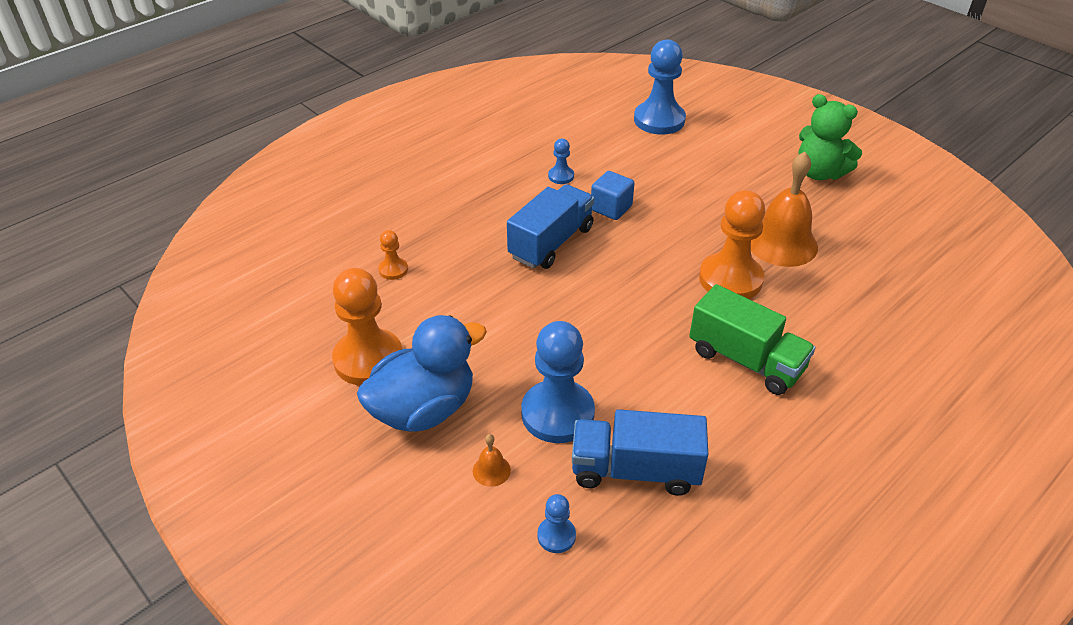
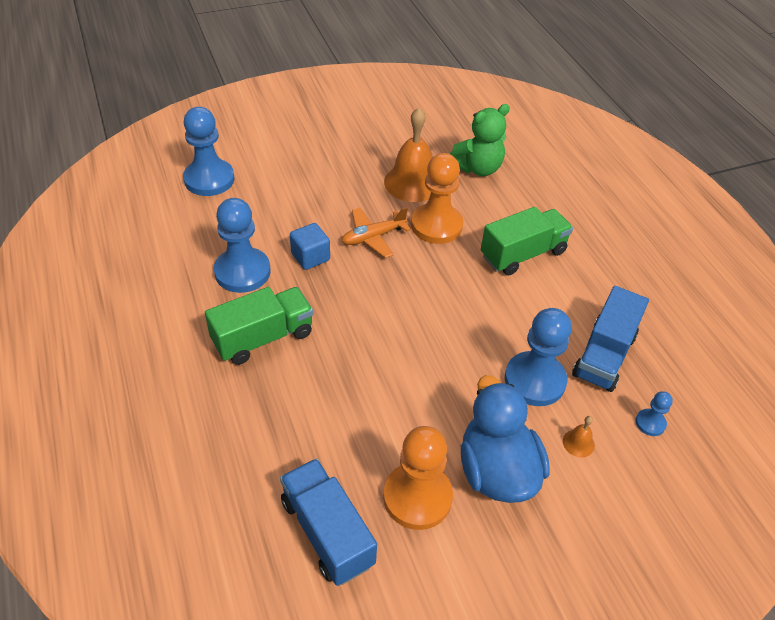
camera: 70 degrees left, 5 degrees up
(393, 270) = (300, 442): orange pawn -> none
(493, 212) = (263, 338): none -> green truck
(551, 243) = (332, 312): blue truck -> blue truck (327, 532)
(561, 176) = (242, 272): blue pawn -> blue pawn, size x2.14
(672, 239) = (373, 237): none -> orange plane
(819, 173) = (346, 128): green teddy bear -> green teddy bear (478, 168)

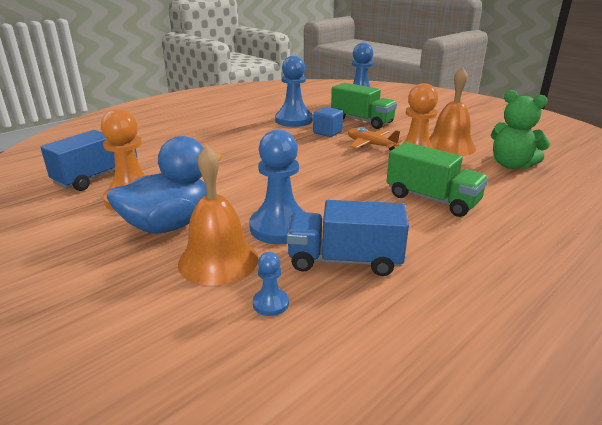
camera: 70 degrees right, 20 degrees down
(263, 338) = (245, 134): green truck -> green truck (362, 121)
(578, 443) = (218, 260): orange bell -> orange bell, size x2.38

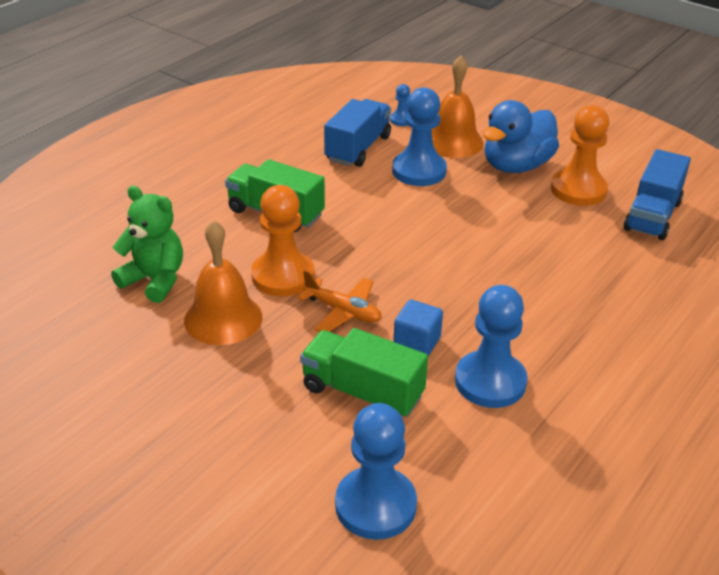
camera: 170 degrees right, 10 degrees up
(344, 260) = (358, 148): blue truck -> blue truck turned 60 degrees counterclockwise

